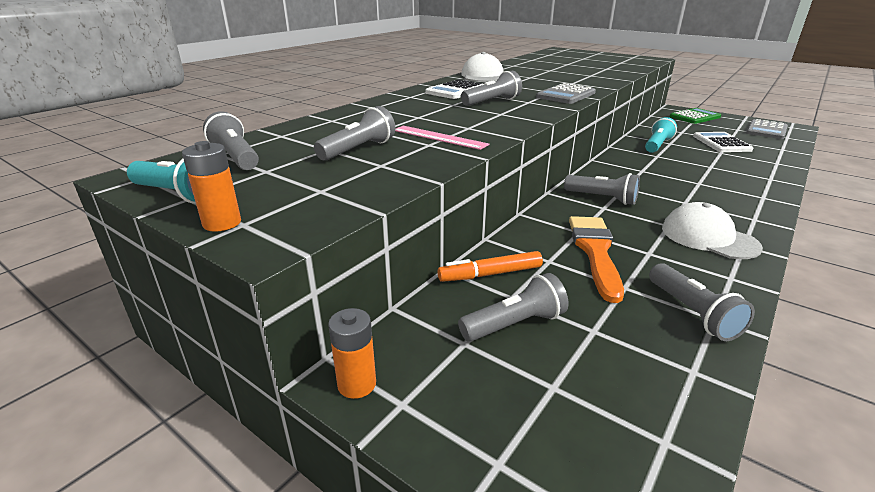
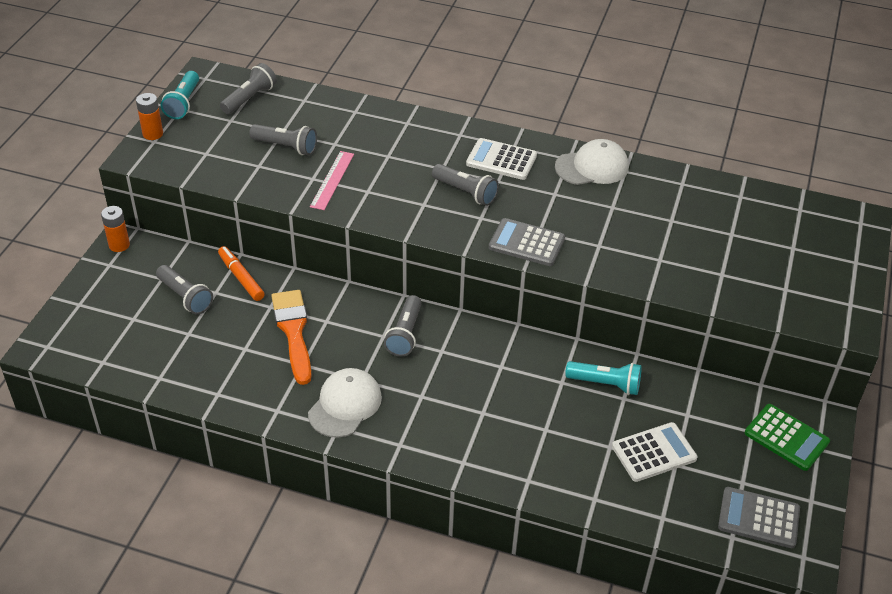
camera: 70 degrees right, 15 degrees up
(595, 251) = (293, 331): orange brush -> orange brush turned 90 degrees counterclockwise
(692, 313) = (221, 383): grey flashlight -> none

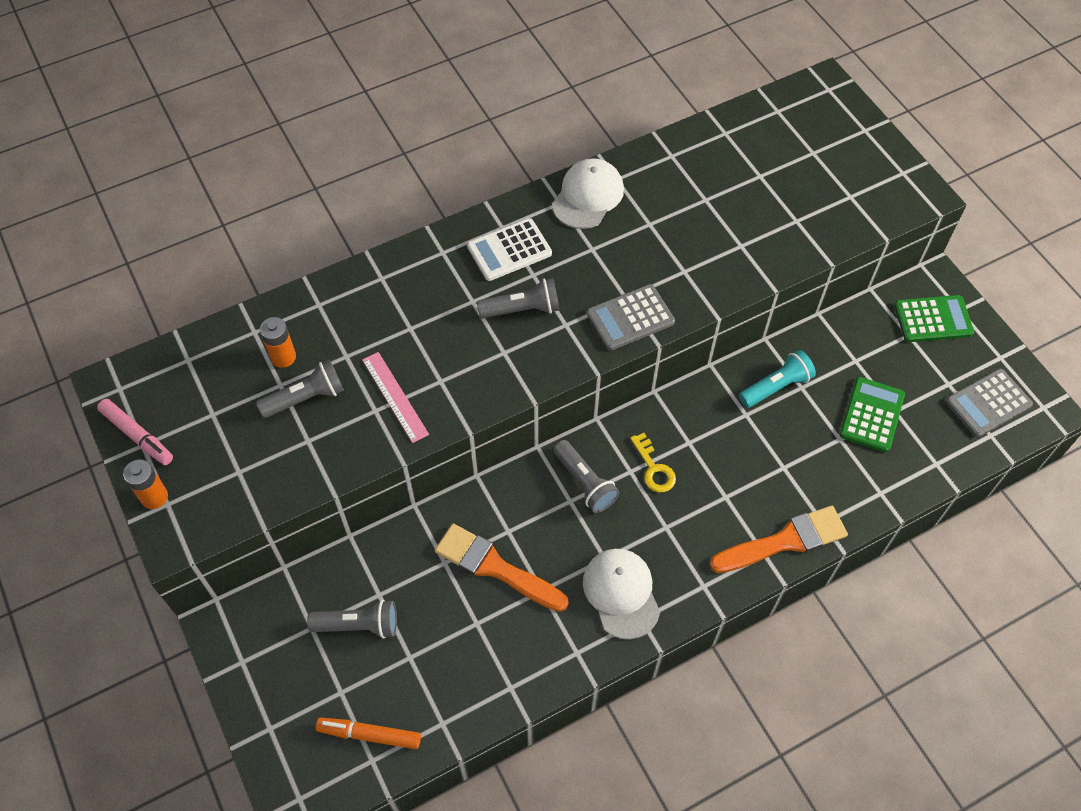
camera: 45 degrees left, 15 degrees up
(119, 245) = (223, 633): orange battery -> orange battery (283, 357)
(183, 103) = (137, 435): turquoise flashlight -> pink marker
(241, 278) = (382, 559): orange marker -> orange marker (369, 735)
(249, 98) = (198, 374): grey flashlight -> none
(458, 361) = (654, 468): none -> yellow key
(487, 467) = (785, 541): none -> orange brush
(654, 452) = (872, 415): white calculator -> green calculator

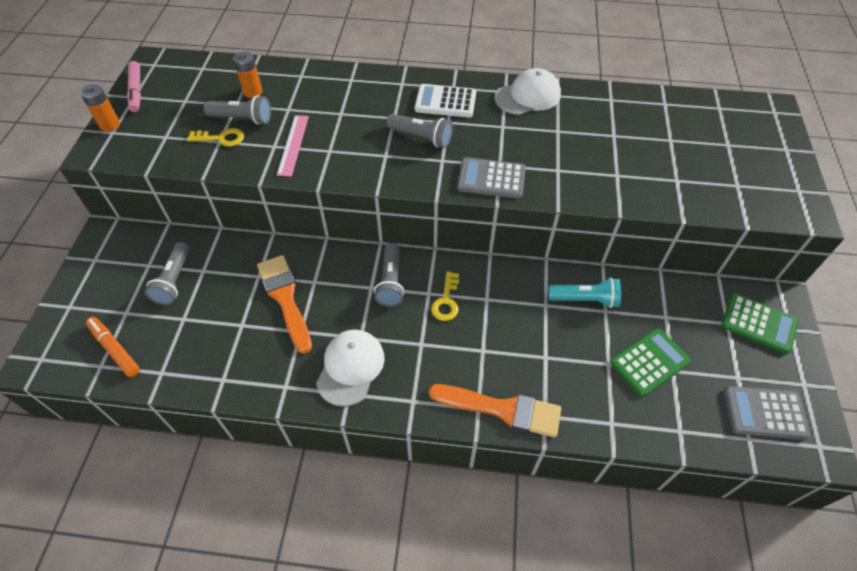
camera: 35 degrees right, 5 degrees down
(306, 436) = (221, 138): none -> yellow key
(358, 625) = (174, 280): grey flashlight -> grey flashlight turned 60 degrees clockwise

